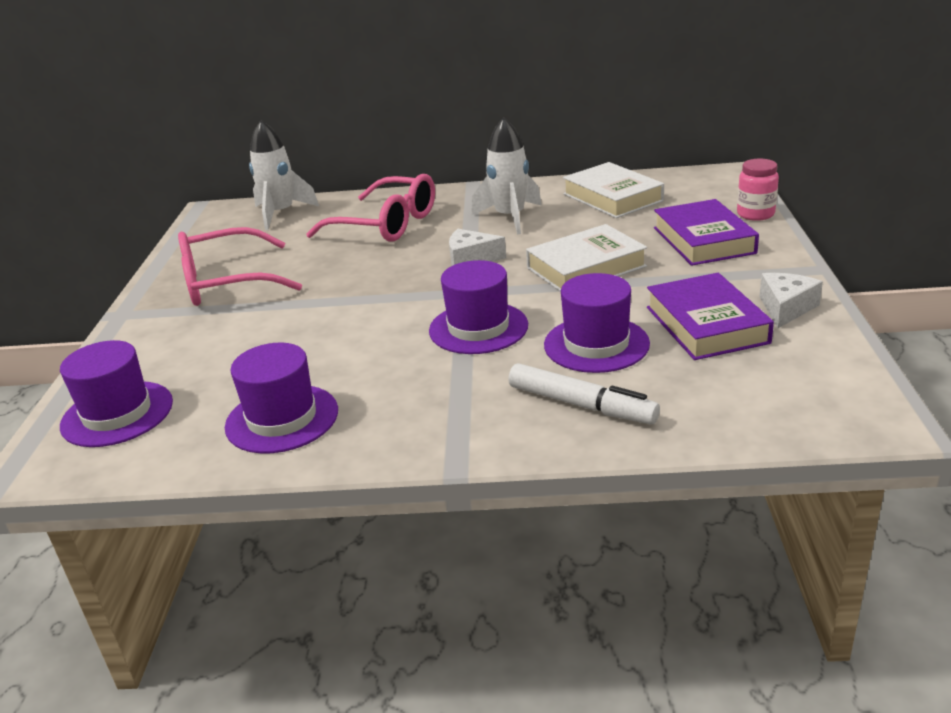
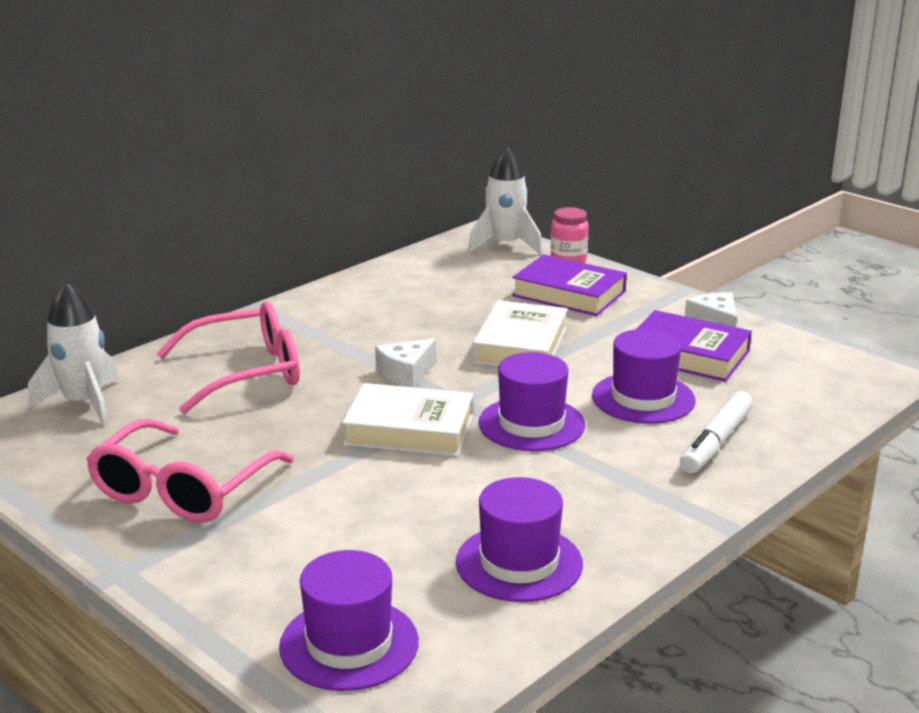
camera: 50 degrees left, 5 degrees down
(510, 217) = (365, 326): white rocket -> white rocket (505, 245)
(581, 405) = (715, 442): white marker -> white marker turned 135 degrees clockwise
(612, 197) = (426, 280): white book -> white book (409, 429)

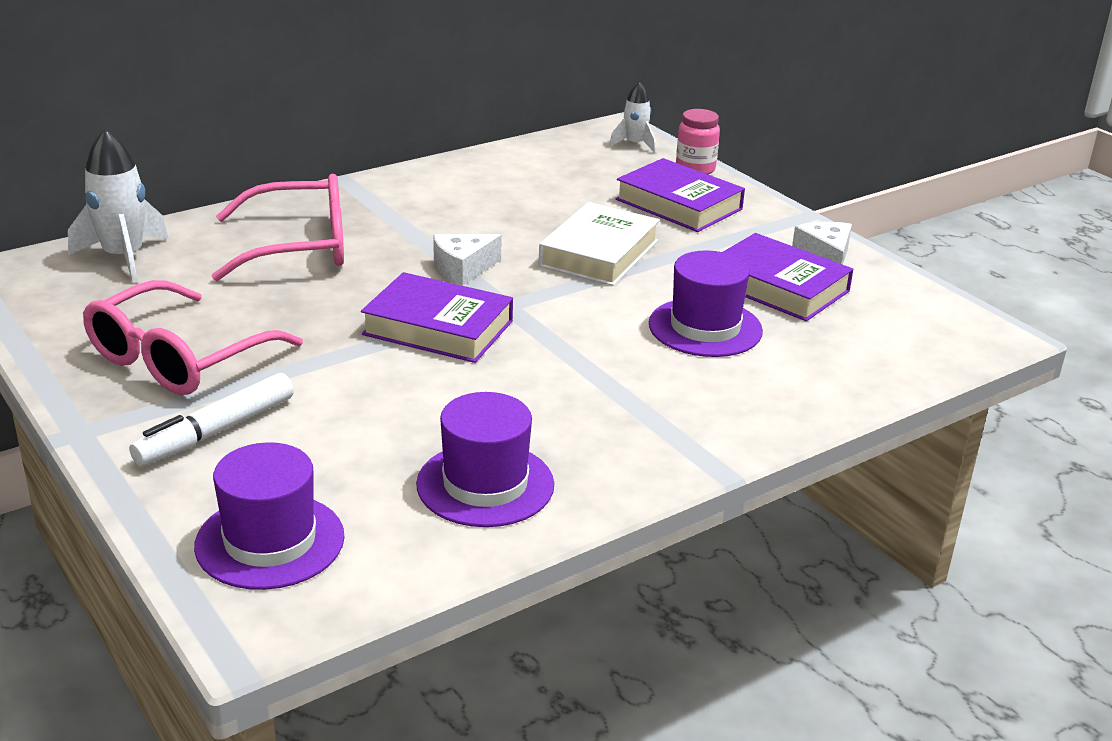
camera: 10 degrees right, 5 degrees up
(409, 429) = (438, 328): white book -> purple book
(505, 245) = (634, 144): white rocket -> white rocket, size x0.58
(531, 424) = (570, 339): purple hat -> none
(715, 442) = (761, 386): white marker -> white marker (215, 431)

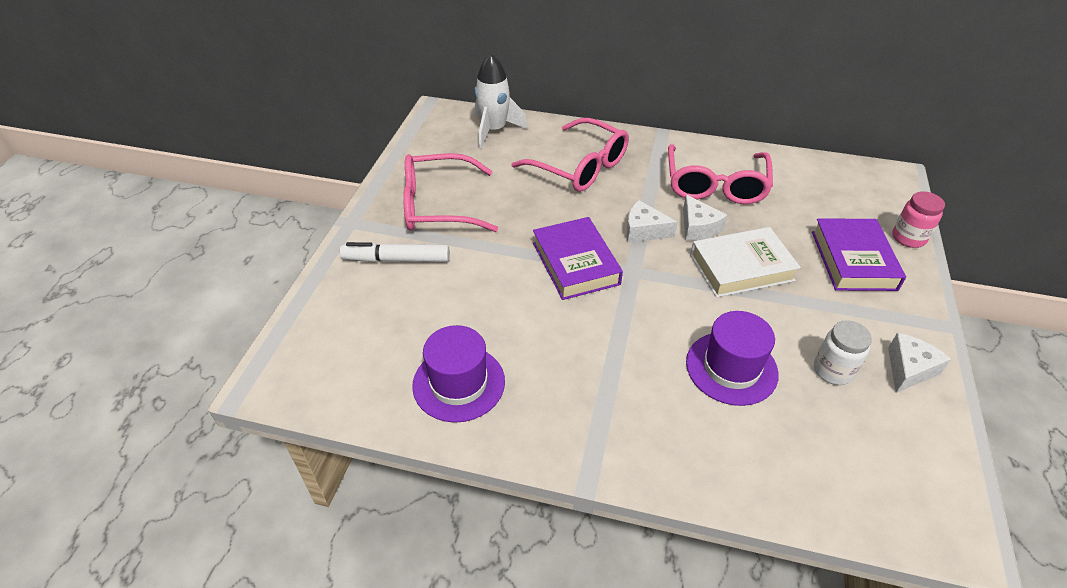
camera: 50 degrees right, 15 degrees up
(270, 541) = (333, 340): purple hat -> none
(472, 201) = (715, 185): none -> pink glasses
(511, 242) = (698, 227): none -> white cheese
(634, 144) = (889, 194): white rocket -> none
(778, 286) = (833, 370): purple book -> white jar

